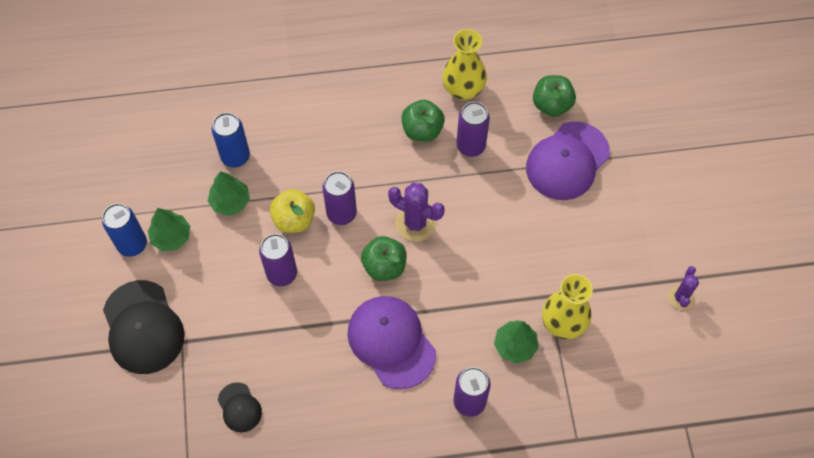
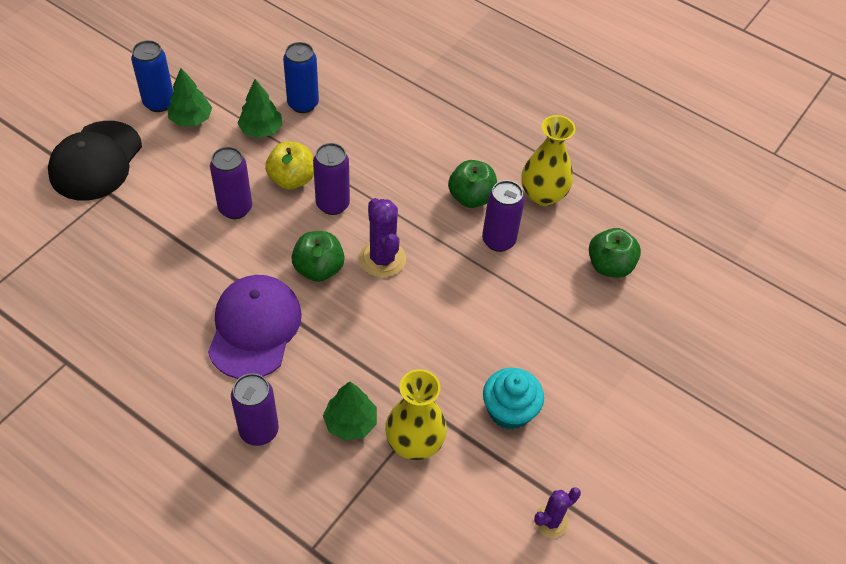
camera: 40 degrees right, 10 degrees down
(239, 407) = (87, 272): black cap -> none
(567, 161) = (572, 319): purple cap -> none
(592, 253) = (509, 410): none -> turquoise cupcake

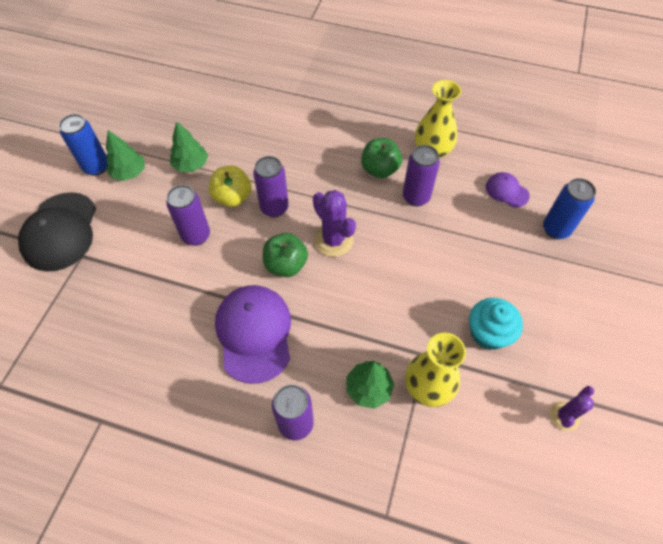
camera: 15 degrees left, 5 degrees up
(303, 104) = (216, 134): blue can -> blue can (556, 229)
(609, 266) = (506, 191): green apple -> purple cap

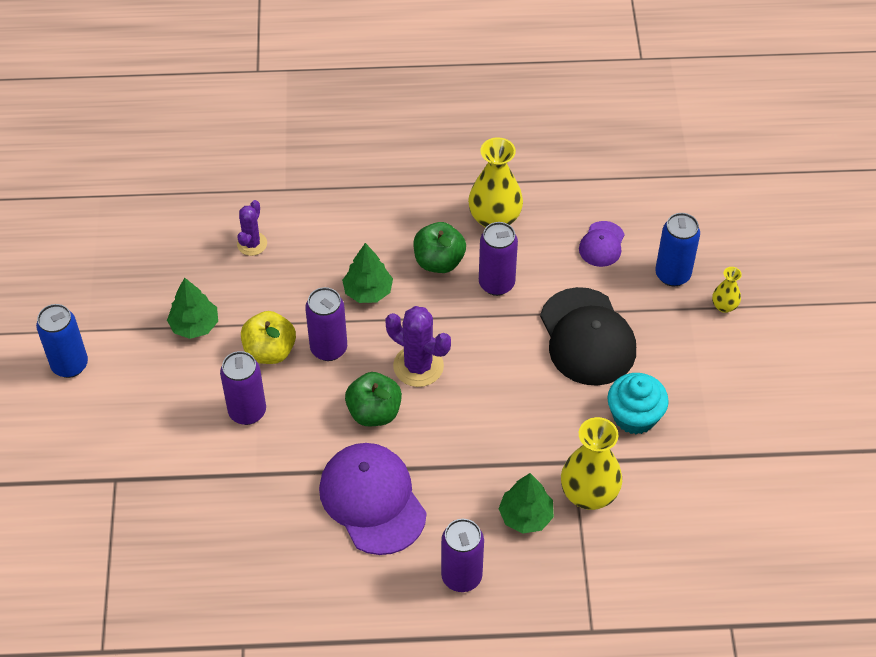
camera: 20 degrees left, 5 degrees down
(60, 231) = (70, 459): black cap -> black cap (587, 337)
(129, 173) = (118, 359): green tree -> green tree (368, 291)
(506, 191) = (602, 244): purple cap -> purple cap turned 90 degrees counterclockwise
(564, 416) = (740, 476): purple cactus -> purple cactus (252, 244)
(591, 266) = (724, 306): none -> yellow vase

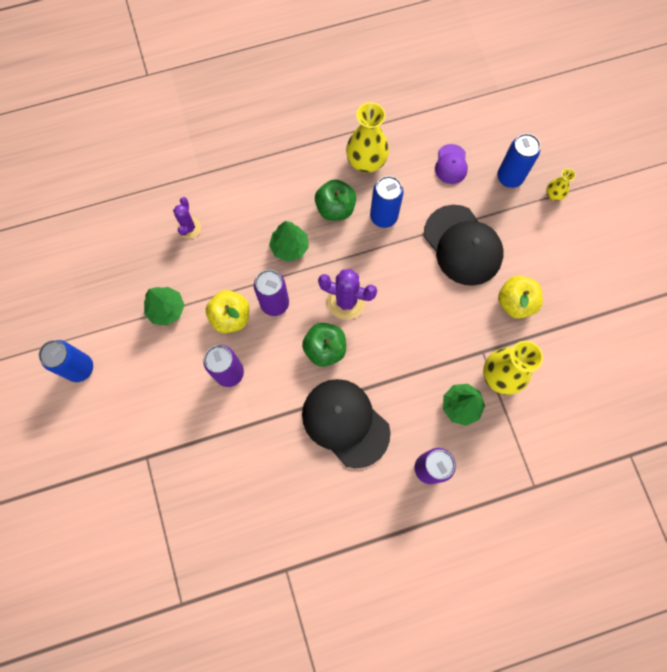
camera: 15 degrees left, 20 degrees up
(372, 500) = (345, 422): purple cap -> black cap
(496, 284) = (383, 217): purple can -> blue can
(634, 416) = (515, 302): turquoise cupcake -> yellow apple

